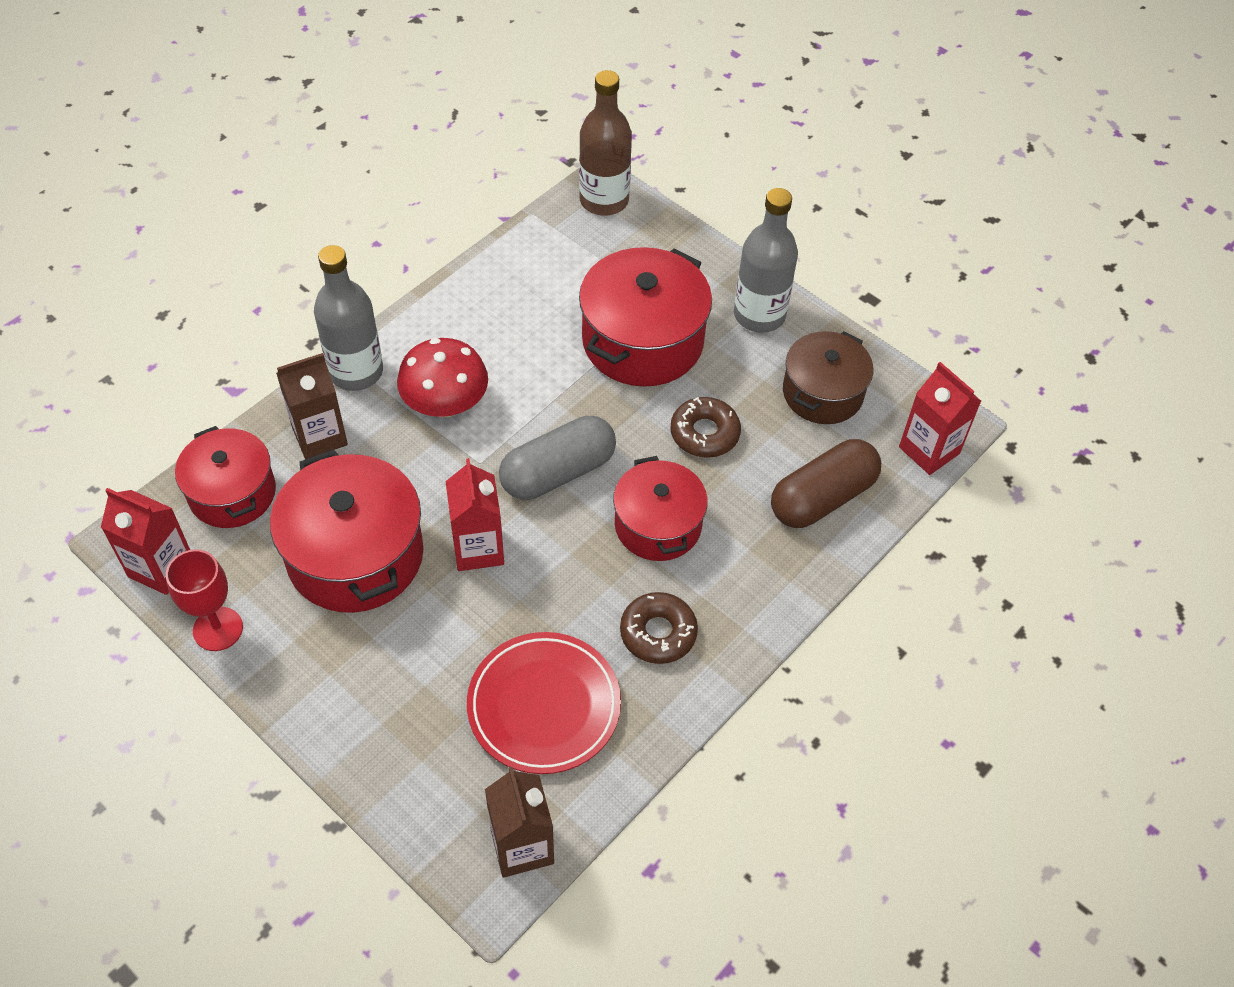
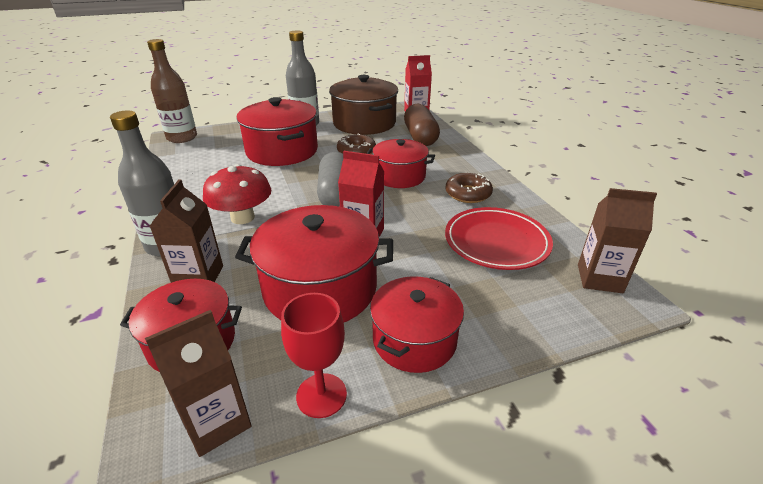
camera: 60 degrees left, 20 degrees down
(161, 568) = (216, 422): red carton -> brown carton
(319, 676) = (414, 340): none -> red pot
(822, 393) = (364, 123): brown pot -> brown pot, size x1.53

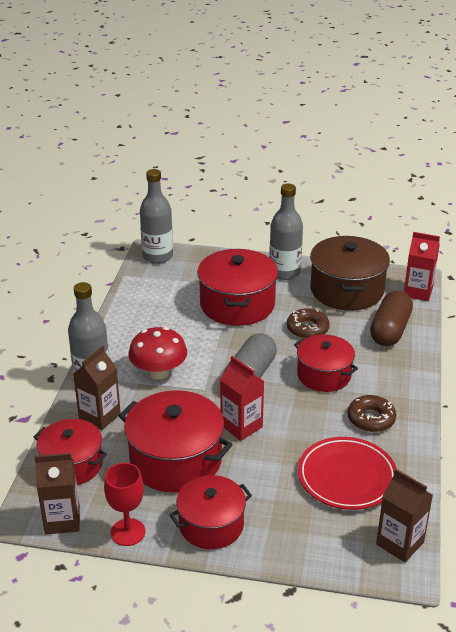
camera: 30 degrees right, 0 degrees up
(182, 138) = (157, 256): brown bottle -> grey bottle

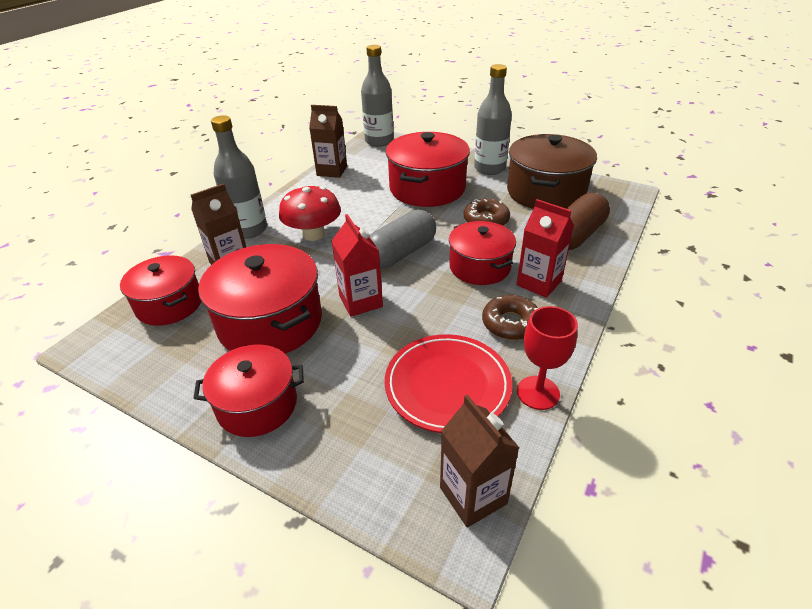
camera: 20 degrees right, 5 degrees up
(62, 520) = (114, 359): brown carton -> brown carton (332, 171)
(128, 532) = (165, 389): red goblet -> red goblet (538, 392)
(418, 292) = (624, 204): red carton -> red carton (539, 283)

